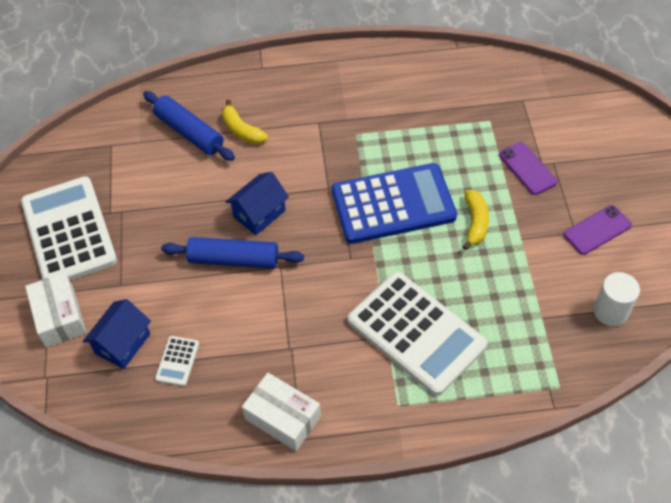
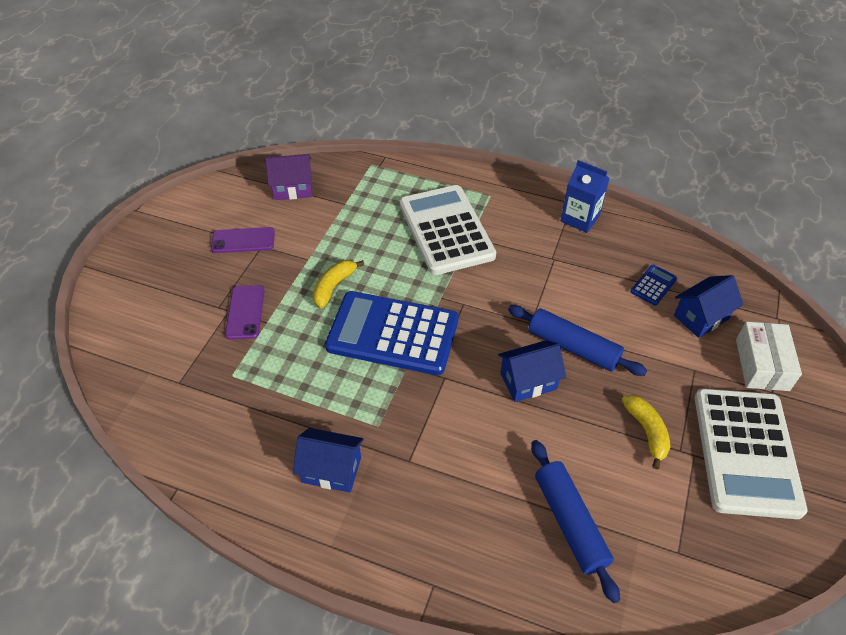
camera: 155 degrees left, 5 degrees down
(177, 361) = (653, 285): white calculator -> blue calculator
(242, 130) = (503, 494): yellow banana -> yellow banana (647, 432)
(283, 418) = (580, 218): white box -> blue carton
(367, 96) = (331, 469): none -> blue house
(610, 311) = (293, 189): white cylinder -> purple house

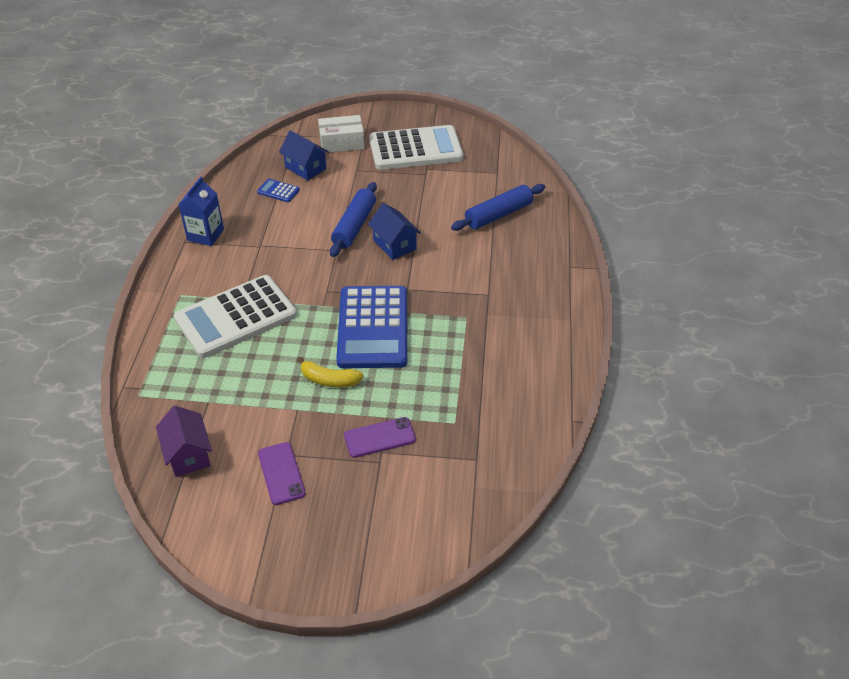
camera: 105 degrees left, 5 degrees down
(331, 469) = (514, 333): blue house -> none
(647, 432) = (417, 188): yellow banana -> none

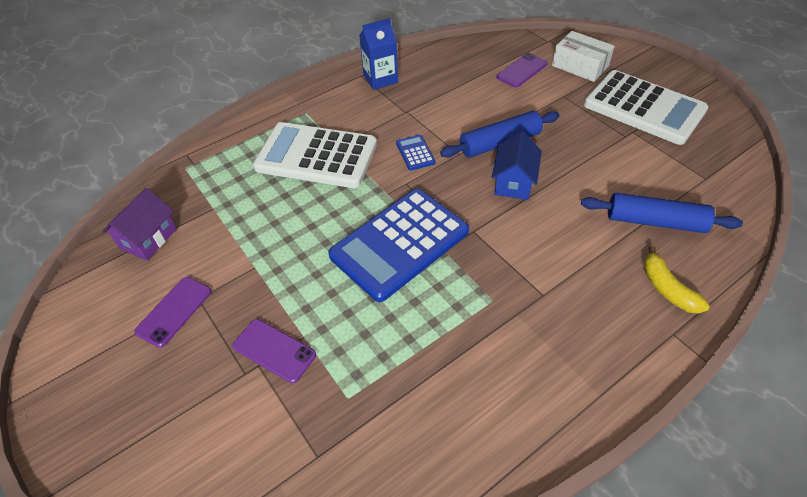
camera: 50 degrees right, 5 degrees up
(278, 191) = (476, 77): blue calculator -> blue calculator (415, 153)
(305, 168) = (521, 70): blue house -> purple phone
(329, 380) = (308, 262): yellow banana -> yellow banana (667, 288)

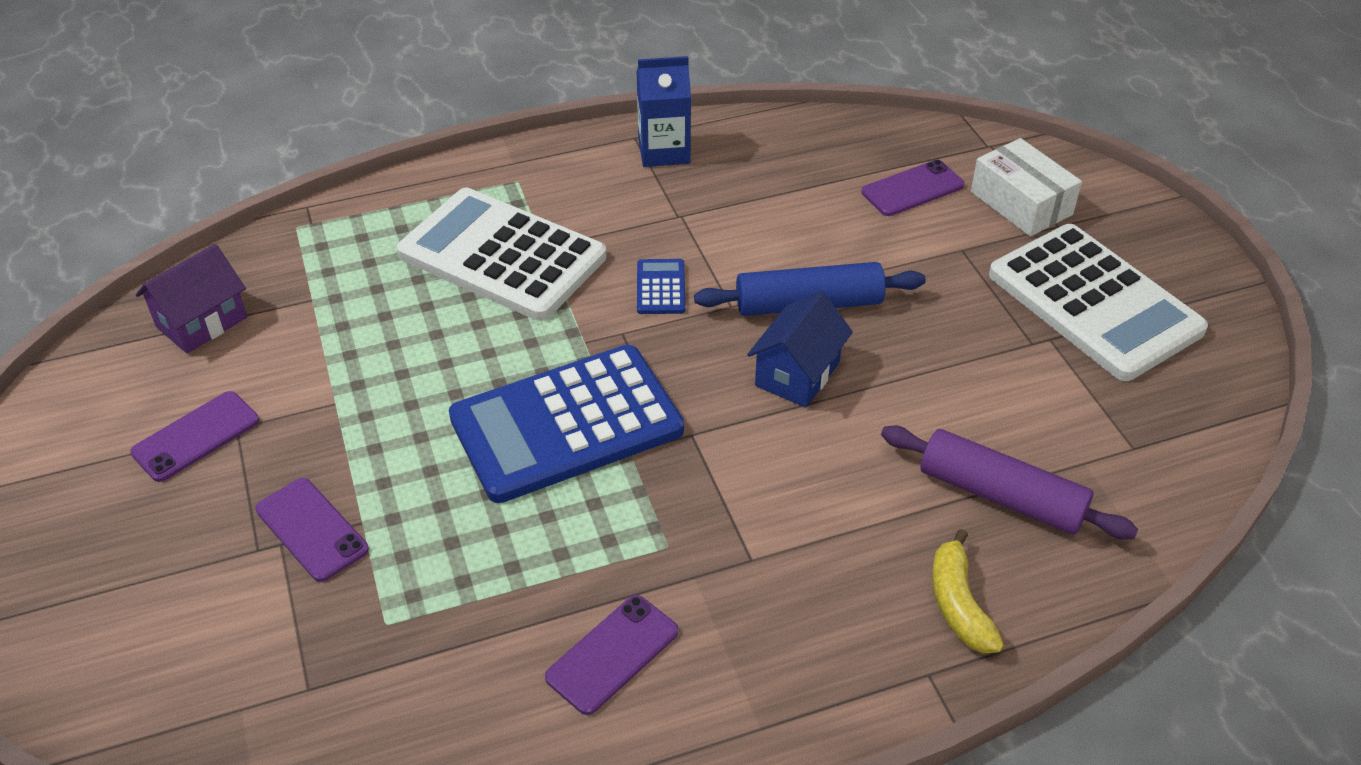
camera: 15 degrees right, 5 degrees down
(493, 375) = (612, 654): none -> purple phone
(655, 222) = (1001, 496): blue rolling pin -> purple rolling pin

